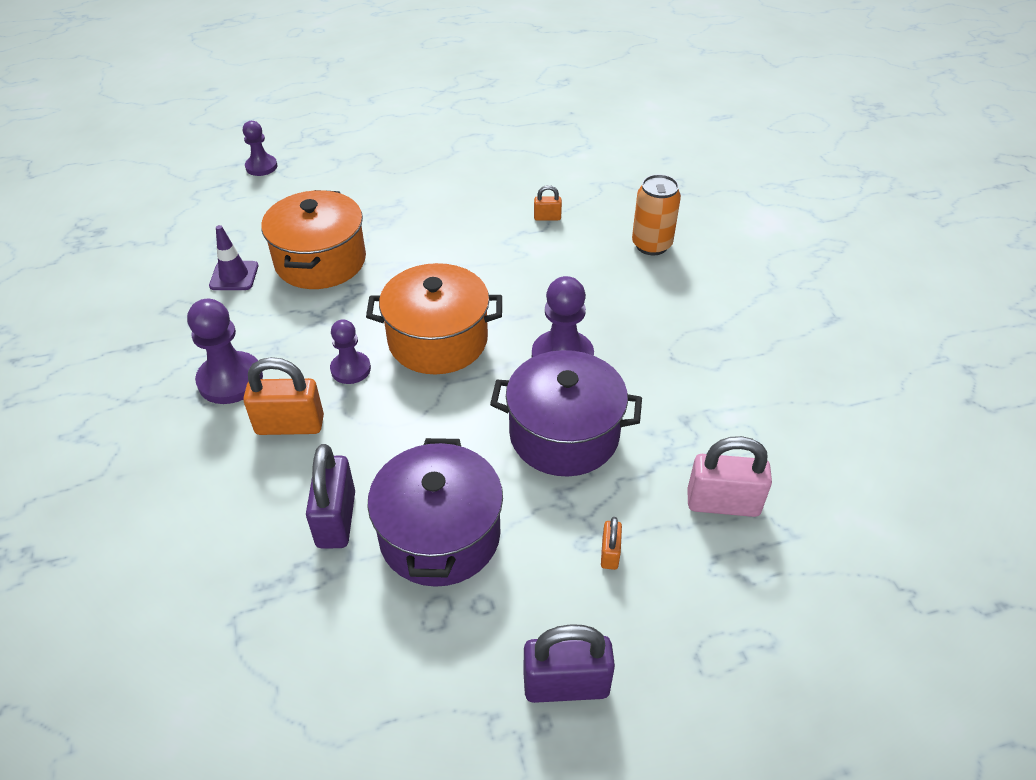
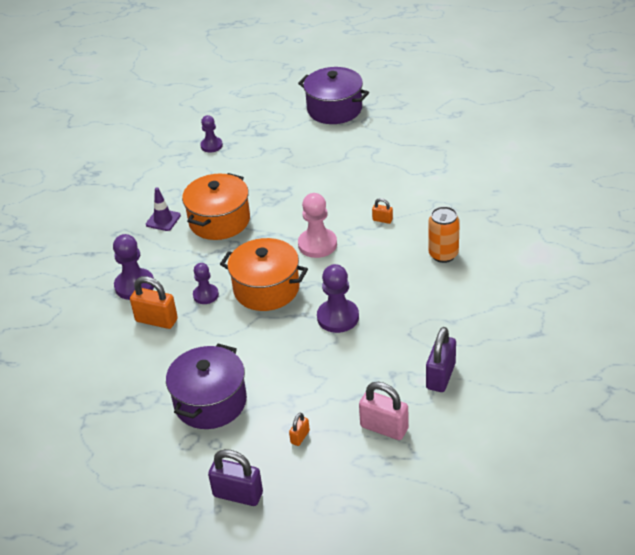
camera: 25 degrees right, 5 degrees down
(336, 519) = (158, 379): purple padlock -> purple padlock (440, 376)
(478, 265) = (317, 244): none -> pink pawn
(564, 434) = (312, 364): purple pot -> purple pot (334, 109)

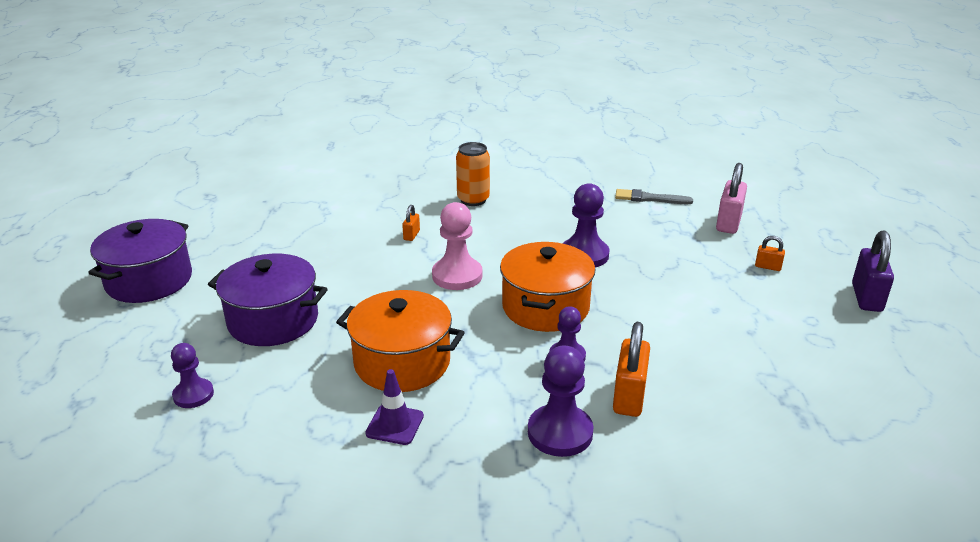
camera: 100 degrees left, 10 degrees down
(210, 402) = (753, 330): purple pot -> purple pot (273, 320)
(440, 376) = (649, 198): purple padlock -> grey brush

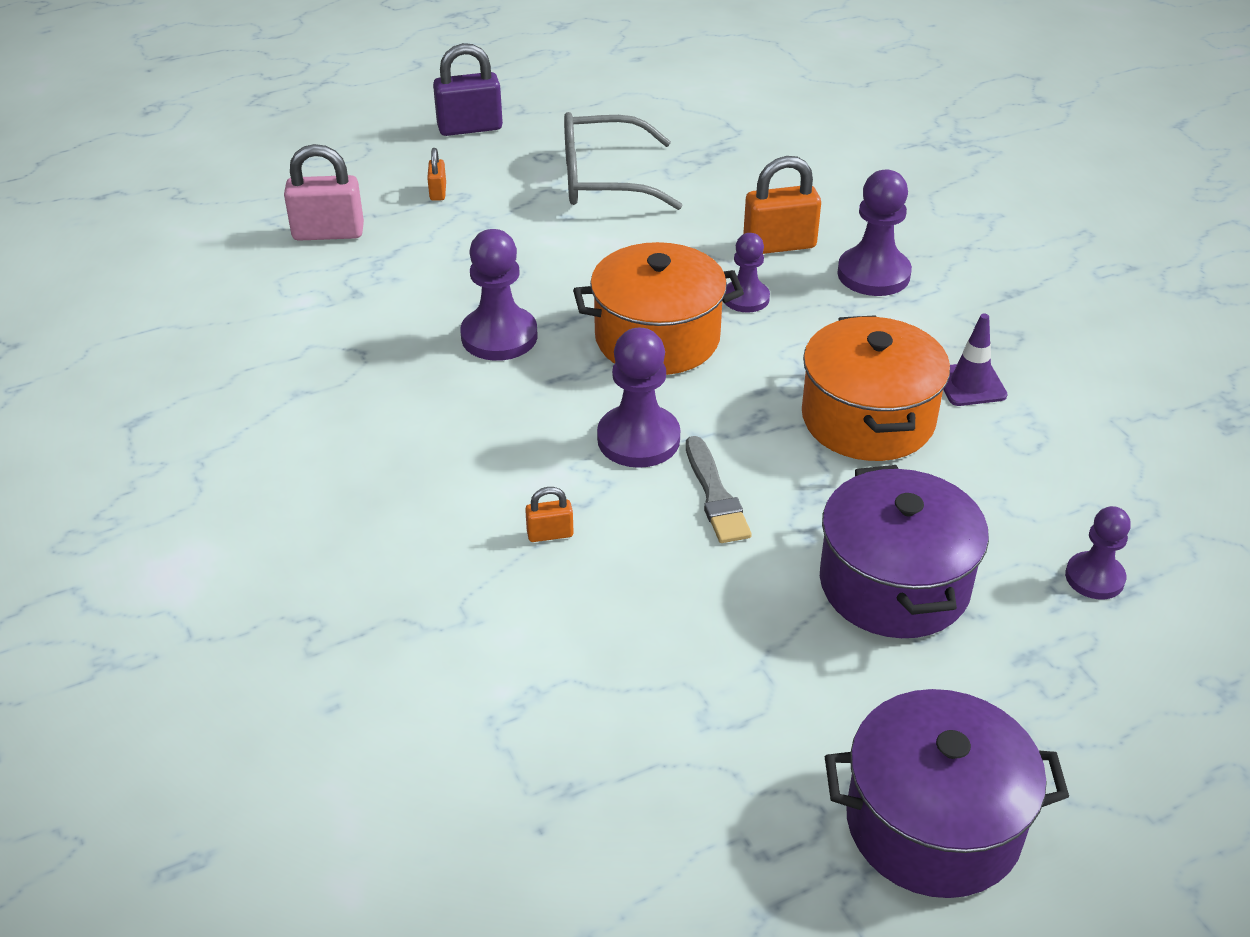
camera: 115 degrees left, 10 degrees up
(457, 276) = (638, 439): pink pawn -> purple pawn
(473, 200) = (377, 504): orange can -> none
(649, 198) = (277, 312): grey brush -> grey brush (715, 495)
(764, 339) = (604, 180): none -> grey glasses

